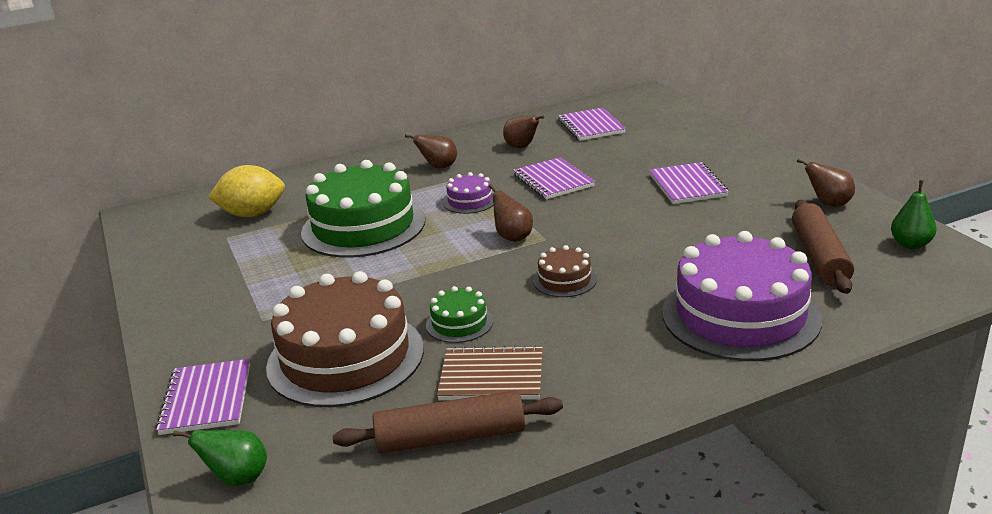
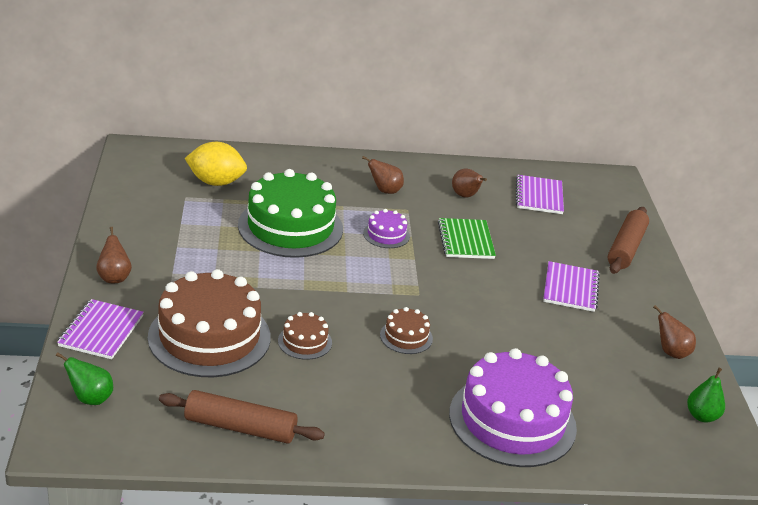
camera: 15 degrees right, 5 degrees up
(459, 323) = (305, 341): green cake -> brown cake
(491, 377) = (298, 394): brown notebook -> none
(512, 237) = (395, 282): brown pear -> brown pear (114, 277)
(553, 180) = (466, 240): purple notebook -> green notebook
(819, 257) = (618, 397): brown rolling pin -> brown rolling pin (626, 248)

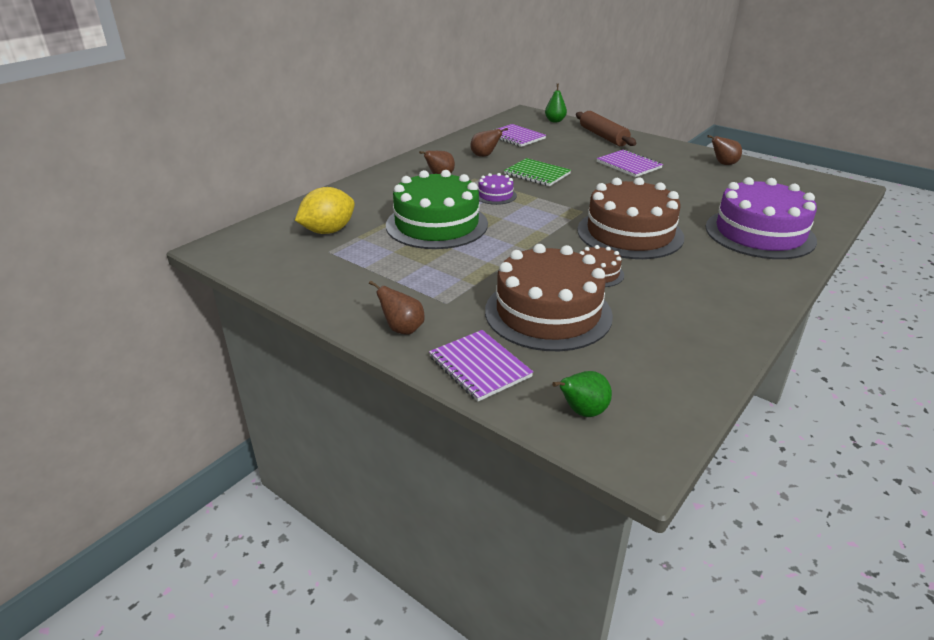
camera: 45 degrees left, 0 degrees up
(240, 427) = (690, 344): brown rolling pin -> none
(406, 336) = (630, 233): brown cake -> brown cake, size x2.23
(702, 416) = (794, 179): green pear -> green pear (555, 121)

